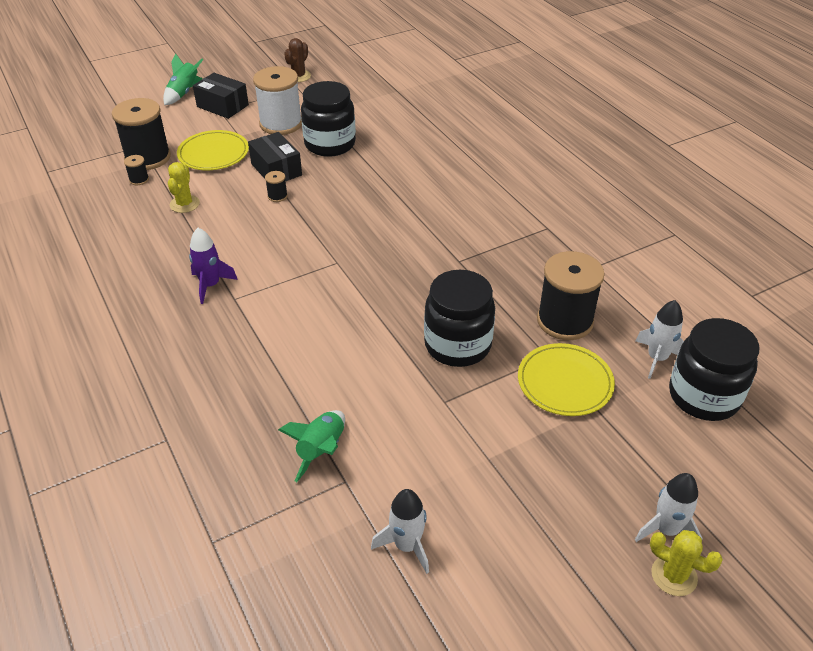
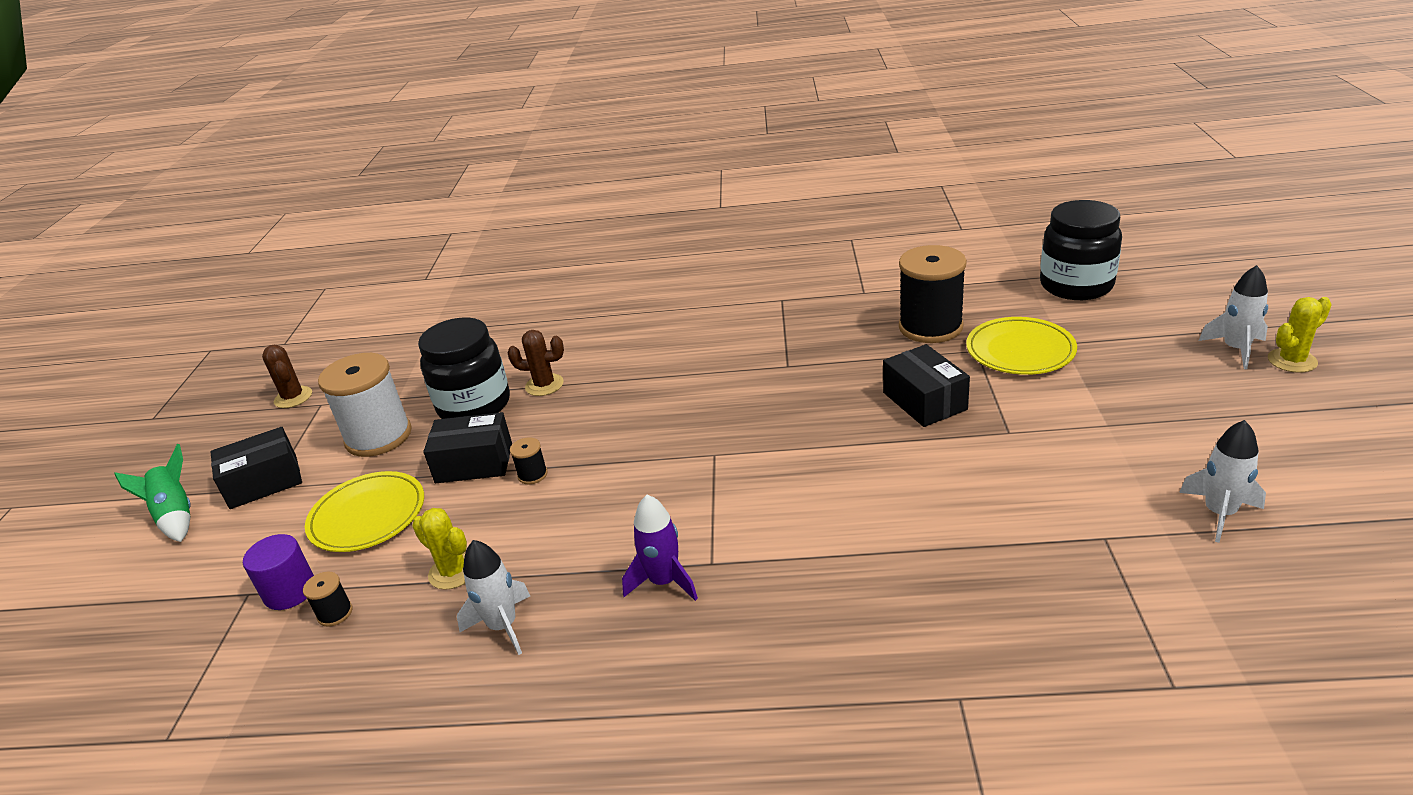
camera: 55 degrees left, 10 degrees down
(148, 158) = (290, 591): black spool -> purple cylinder
(321, 450) = (1045, 545): green rocket -> none
(367, 162) = (544, 385): none -> brown cactus
(457, 345) = (924, 401): black jar -> black box
(657, 358) = (1014, 294): white rocket -> white rocket (503, 626)

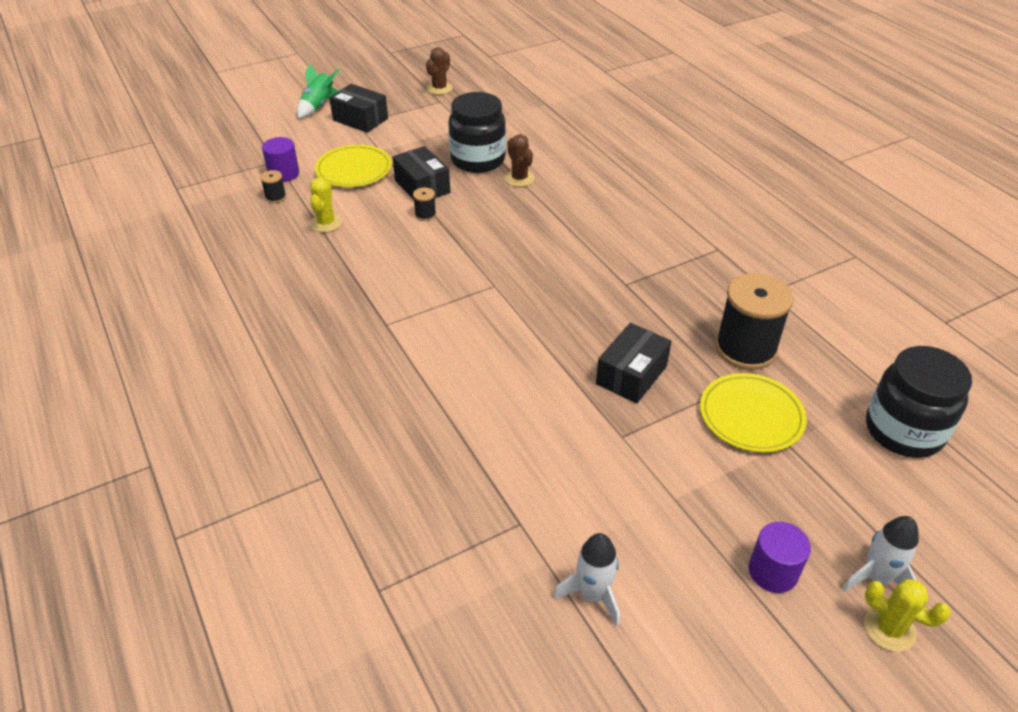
camera: 55 degrees right, 10 degrees up
(378, 436) = (424, 138): white spool -> none
(503, 626) = (294, 261): white rocket -> none
(664, 581) = (359, 310): purple rocket -> none
(1216, 397) = (773, 571): none -> purple cylinder

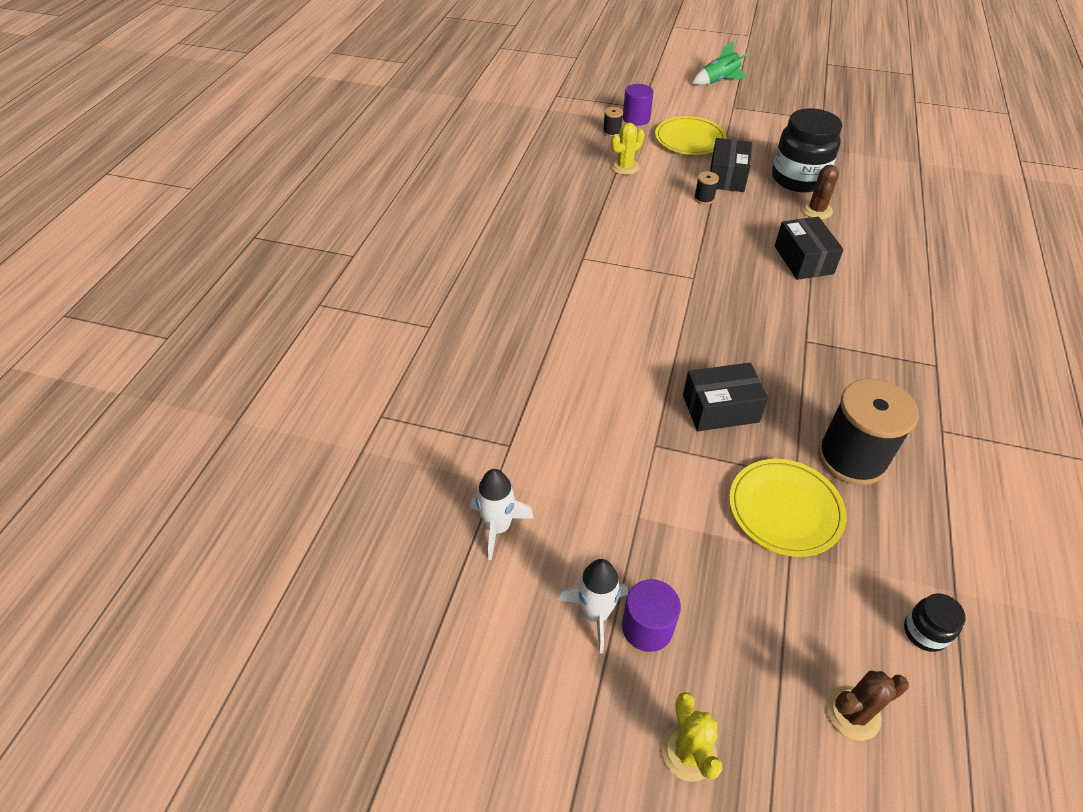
camera: 45 degrees right, 5 degrees up
(360, 119) = (739, 105): black box -> black box (803, 260)
(439, 88) = (835, 109): brown cactus -> brown cactus (853, 713)
(876, 578) = (730, 709): white rocket -> white rocket (595, 614)
(903, 431) = (925, 632): black jar -> black jar, size x0.46

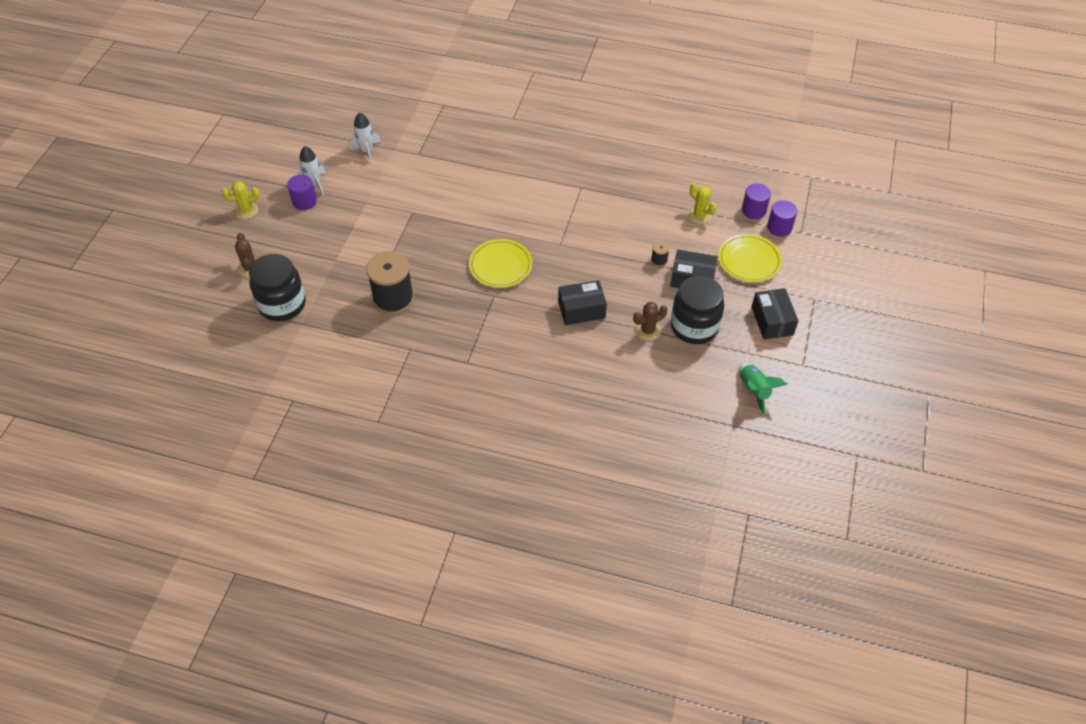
camera: 90 degrees right, 5 degrees up
(612, 132) = (753, 210): black spool -> purple cylinder
(719, 81) = (864, 294): green rocket -> green rocket (754, 390)
(720, 408) = (437, 244): black box -> black box (772, 321)
(785, 509) = (362, 262): yellow plate -> yellow plate (500, 266)
(816, 210) = (647, 330): brown cactus -> brown cactus turned 45 degrees counterclockwise
(925, 632) = (282, 304): black jar -> black jar, size x2.17

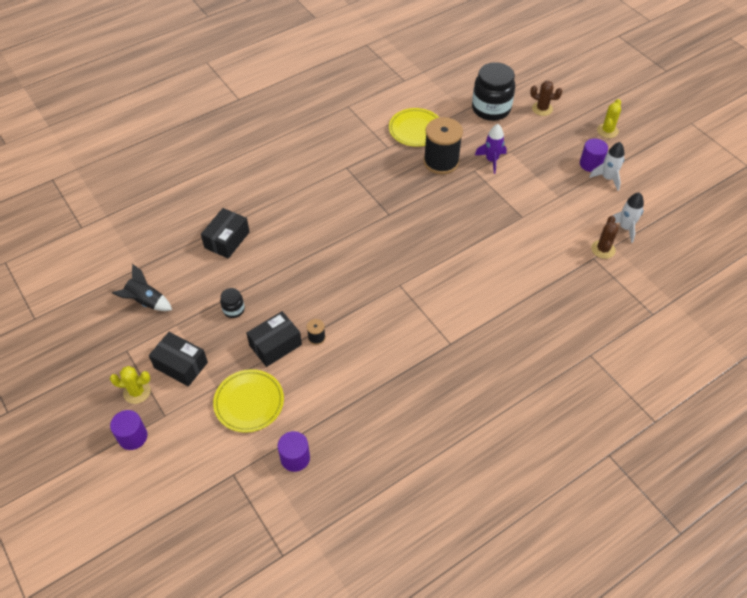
camera: 130 degrees right, 0 degrees up
(359, 266) = (491, 160): none -> purple rocket
(500, 266) = (413, 235): yellow plate -> yellow plate (415, 129)
(581, 310) = (323, 254): black box -> black box (227, 240)
(647, 330) = (262, 279): brown cactus -> brown cactus (603, 249)
(694, 327) = (233, 310): black jar -> black jar, size x0.46
(699, 216) = (332, 407): yellow cactus -> yellow cactus (137, 392)
(754, 390) = (146, 301): green rocket -> black rocket
(779, 227) = (256, 461): purple cylinder -> purple cylinder (133, 437)

